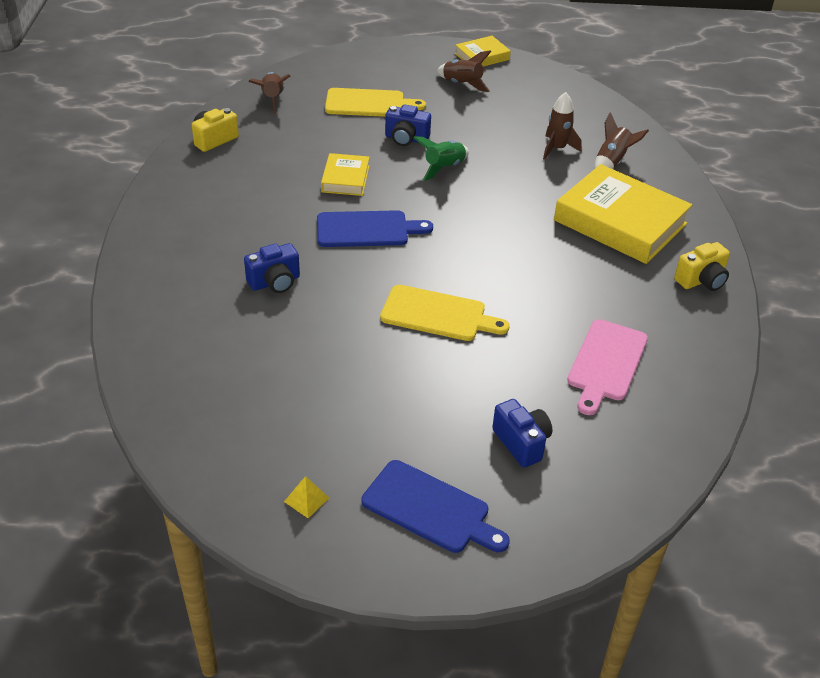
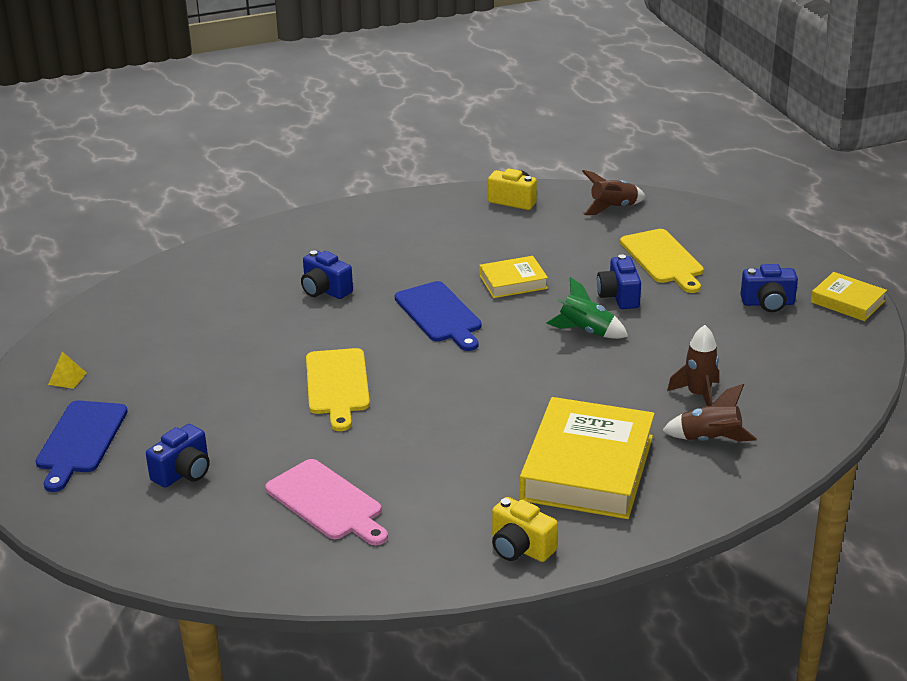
camera: 70 degrees right, 10 degrees down
(462, 84) = (768, 303): brown rocket -> blue camera
(606, 363) = (327, 502): pink cutting board -> pink cutting board turned 135 degrees counterclockwise

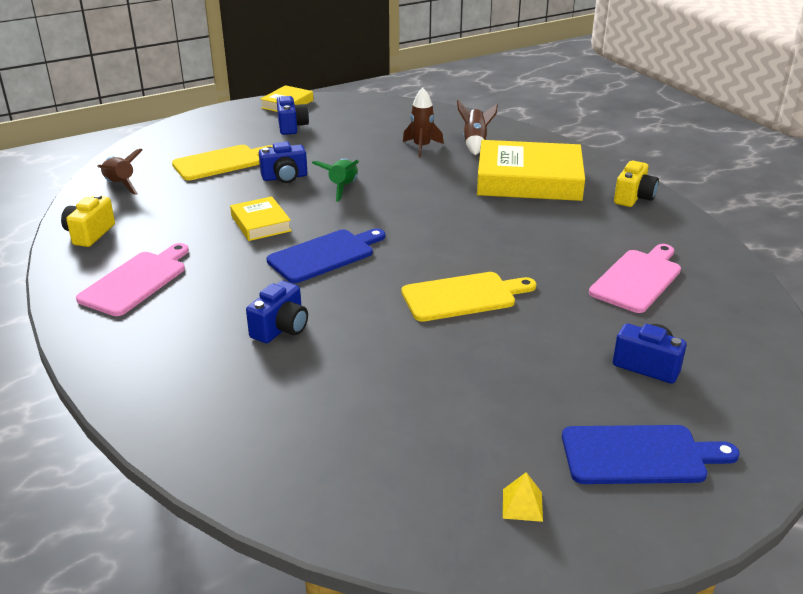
camera: 100 degrees left, 0 degrees up
(424, 226) = (136, 281): none -> pink cutting board

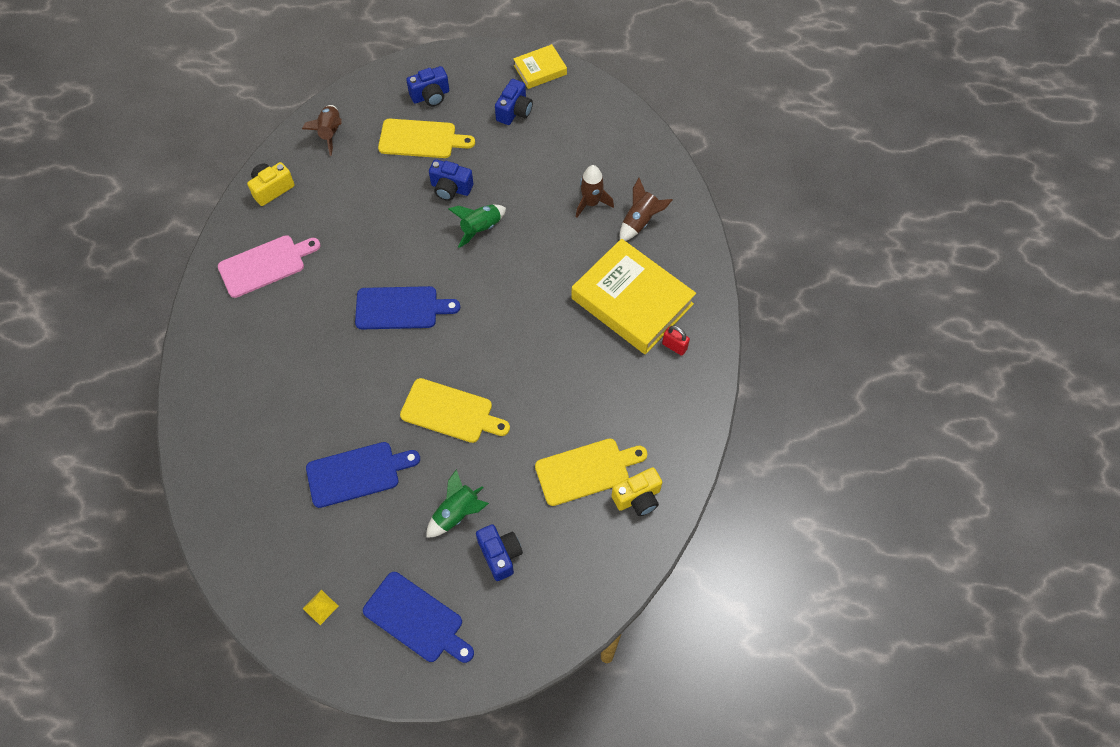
camera: 35 degrees right, 30 degrees up
(261, 223) = (388, 242): yellow book -> none
(281, 328) = (314, 371): blue camera -> blue camera (430, 96)
(423, 378) = (357, 473): none -> blue cutting board
(565, 357) = (457, 513): none -> green rocket
(597, 189) = (674, 346): none -> red padlock
(633, 197) = (691, 375): yellow camera -> yellow camera (638, 498)
(637, 279) = (586, 471): pink cutting board -> yellow cutting board

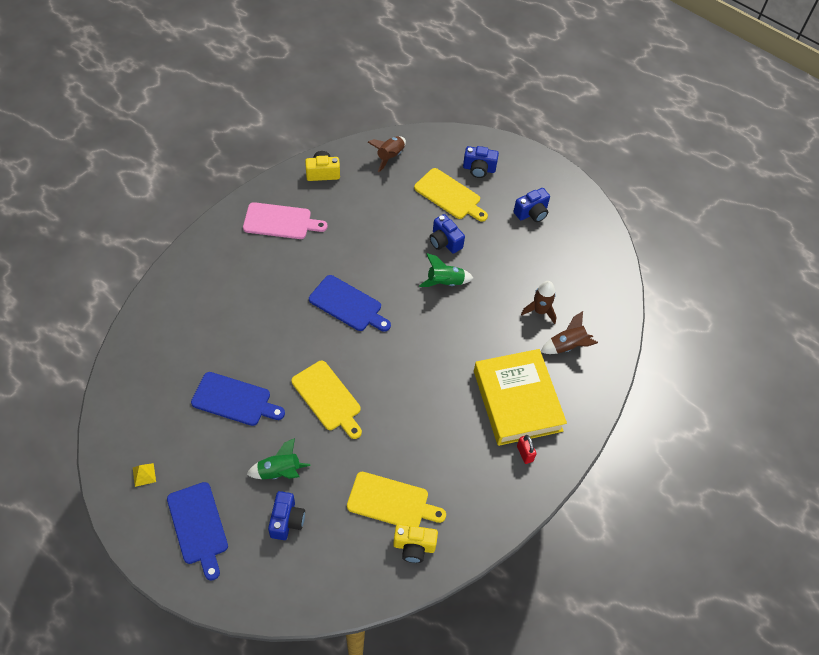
camera: 30 degrees right, 5 degrees down
(540, 70) = (573, 193): yellow book -> none

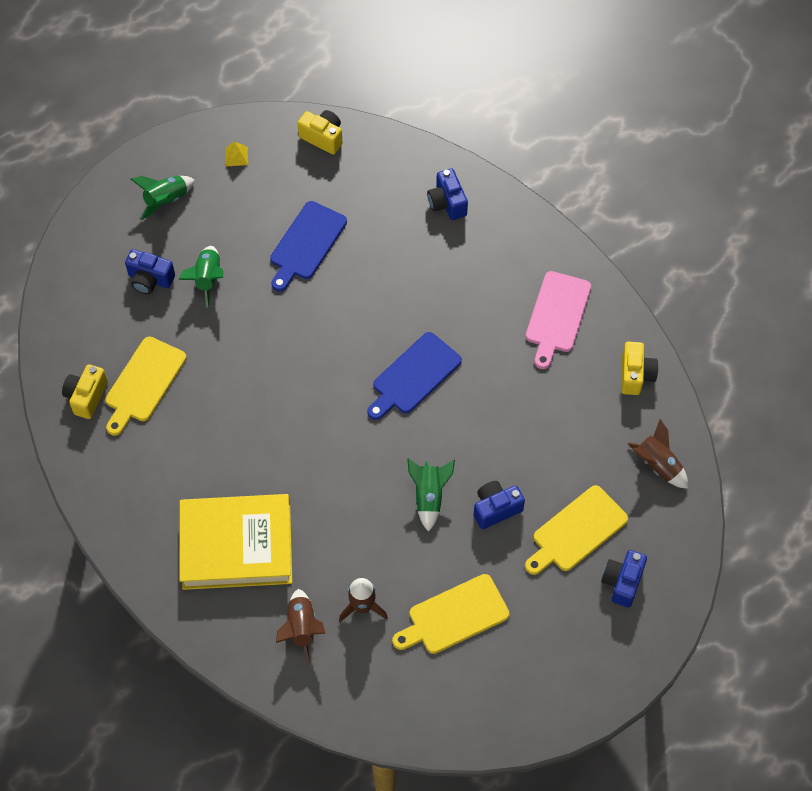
camera: 105 degrees right, 5 degrees up
(120, 406) = (323, 137): none -> yellow camera
(198, 526) = (166, 200): blue cutting board -> green rocket
(328, 398) = (287, 337): yellow cutting board -> yellow cutting board (454, 616)
(524, 453) = (165, 537): red padlock -> none
(532, 213) = (531, 638): blue camera -> blue camera (447, 203)

